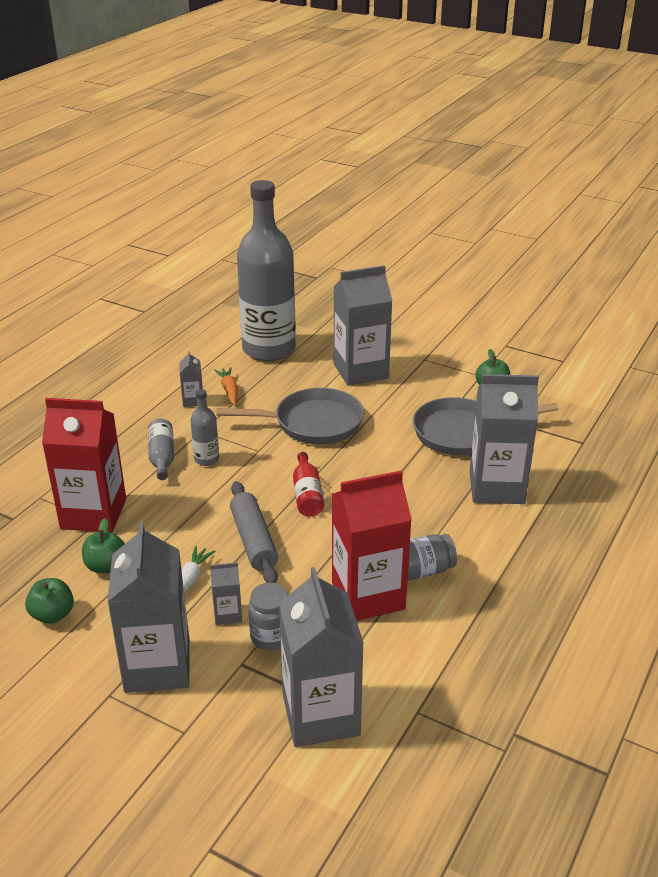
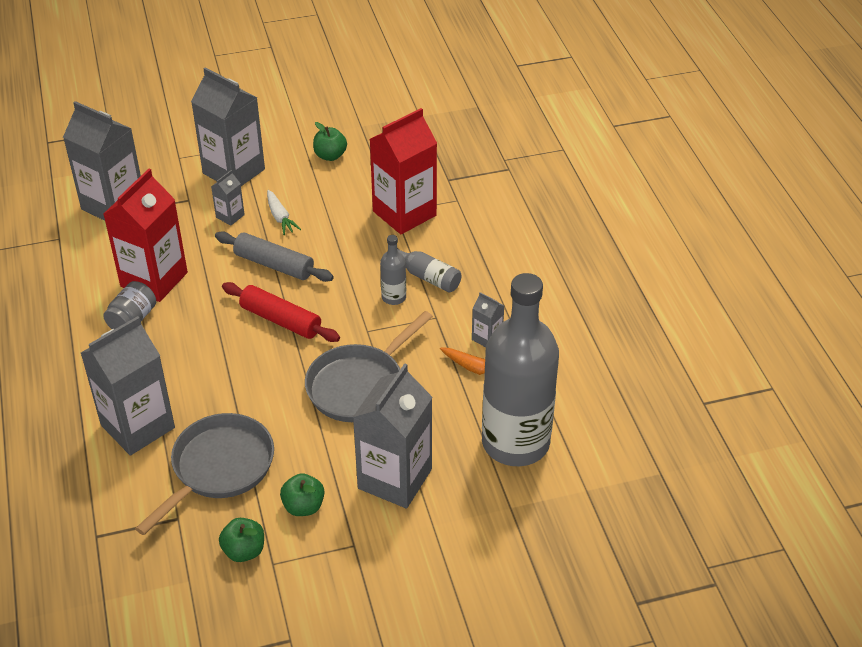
camera: 135 degrees right, 10 degrees up
(106, 566) = (343, 193): green apple -> green apple (303, 506)
(271, 636) = (188, 221): grey jar -> none
(307, 494) = (280, 320): red bottle -> red rolling pin

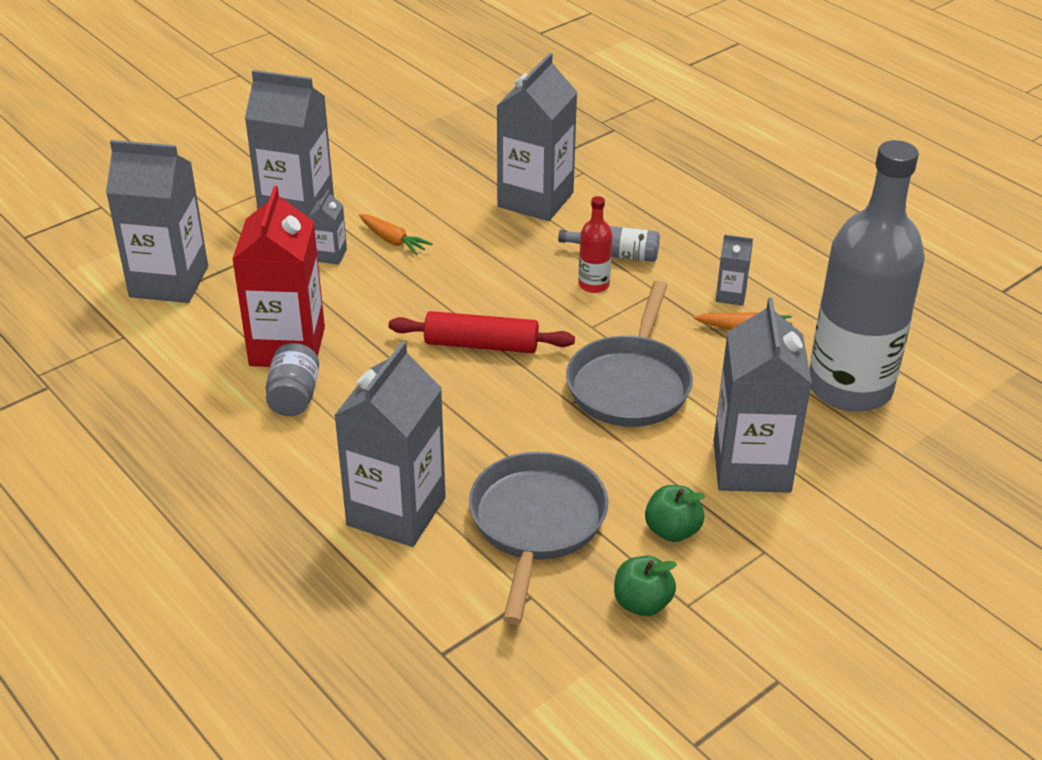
camera: 25 degrees left, 5 degrees down
(274, 265) = (425, 290): grey rolling pin -> none
(280, 217) = (393, 241): white carrot -> orange carrot
(330, 156) = (401, 165): green apple -> none
(393, 297) = (593, 285): grey bottle -> red bottle
(404, 213) = (535, 200): red carton -> grey carton

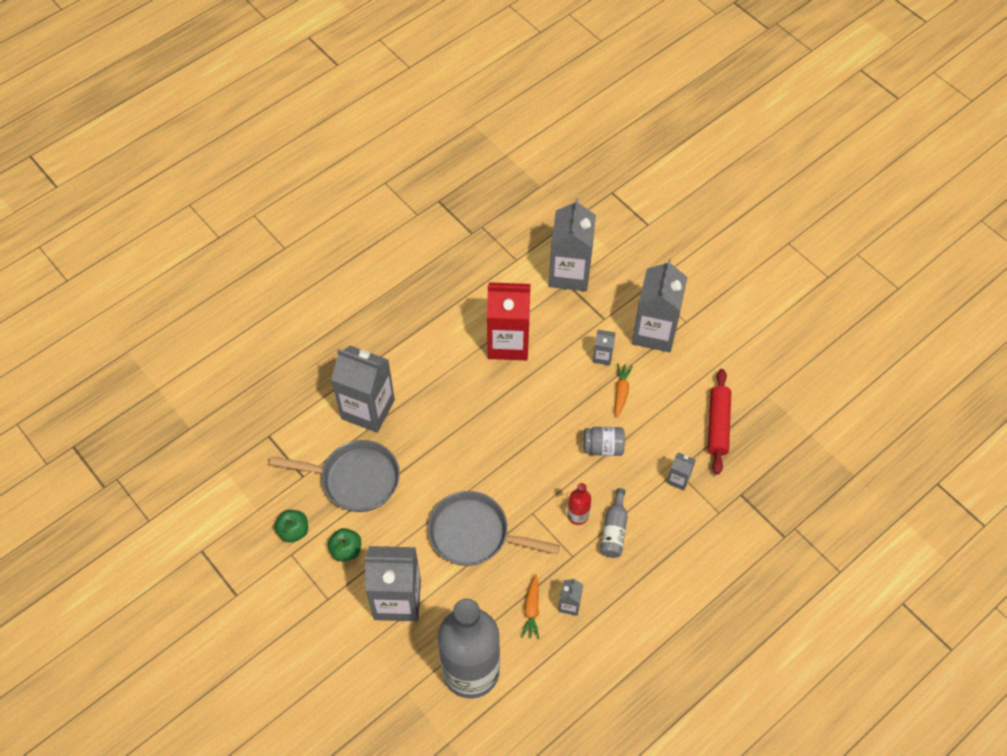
camera: 90 degrees right, 20 degrees up
(294, 397) = (462, 351): grey jar -> grey jar (603, 447)
(393, 241) = (621, 392): orange carrot -> orange carrot turned 150 degrees clockwise
(481, 345) = (512, 448): red rolling pin -> red rolling pin (718, 425)
(535, 200) = (678, 479): grey carton -> grey carton, size x0.44

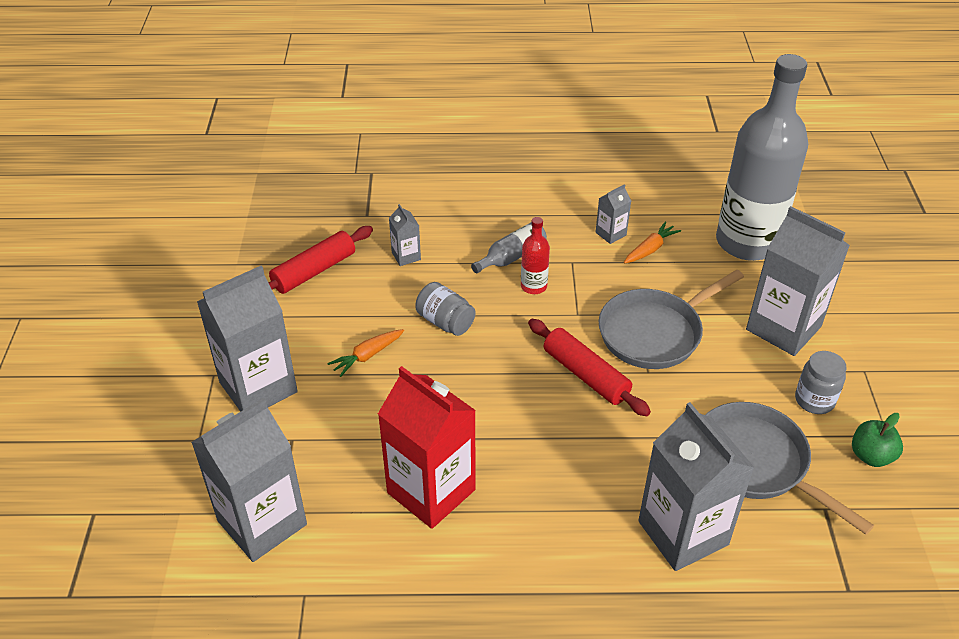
camera: 140 degrees left, 15 degrees down
(346, 550) = (814, 400): green apple -> grey jar
(474, 534) = (655, 332): grey pan -> grey pan turned 90 degrees clockwise
(490, 470) = (586, 375): none -> red rolling pin
(602, 356) = (343, 401): grey carton -> none

